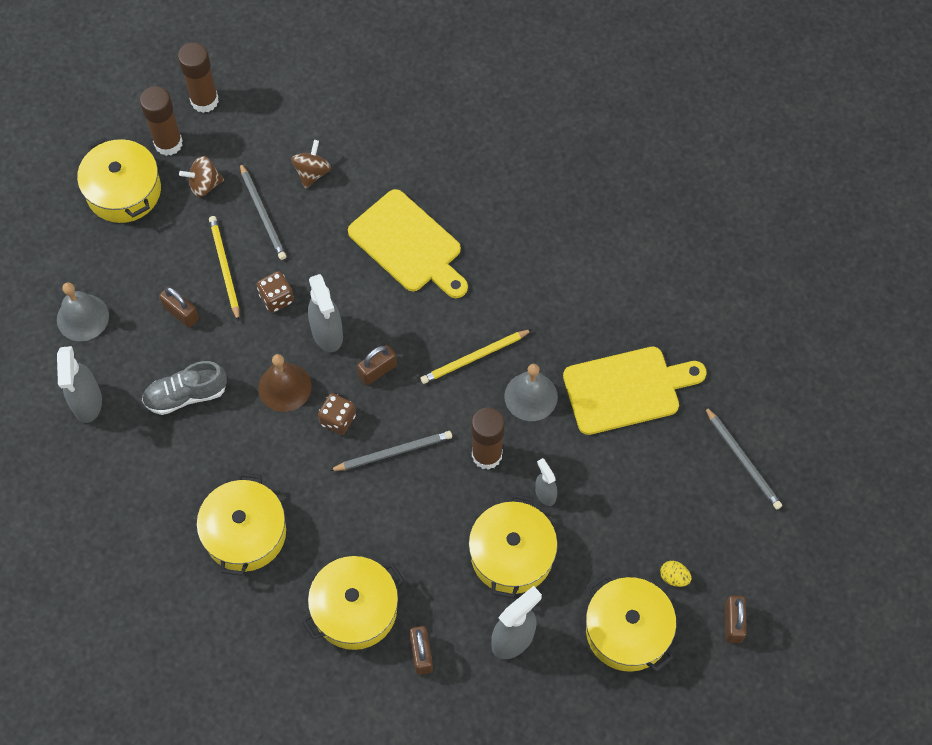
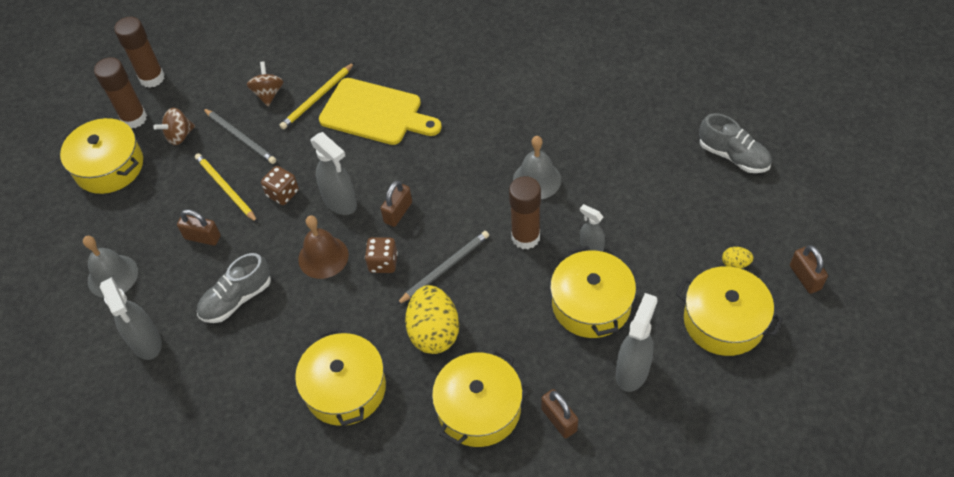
camera: 20 degrees left, 10 degrees down
(351, 514) = (434, 332): none -> yellow egg
(474, 358) = (474, 171): yellow pencil -> yellow pencil (317, 98)
(627, 389) = (611, 144): yellow cutting board -> none
(743, 460) = (733, 156): grey pencil -> grey shoe

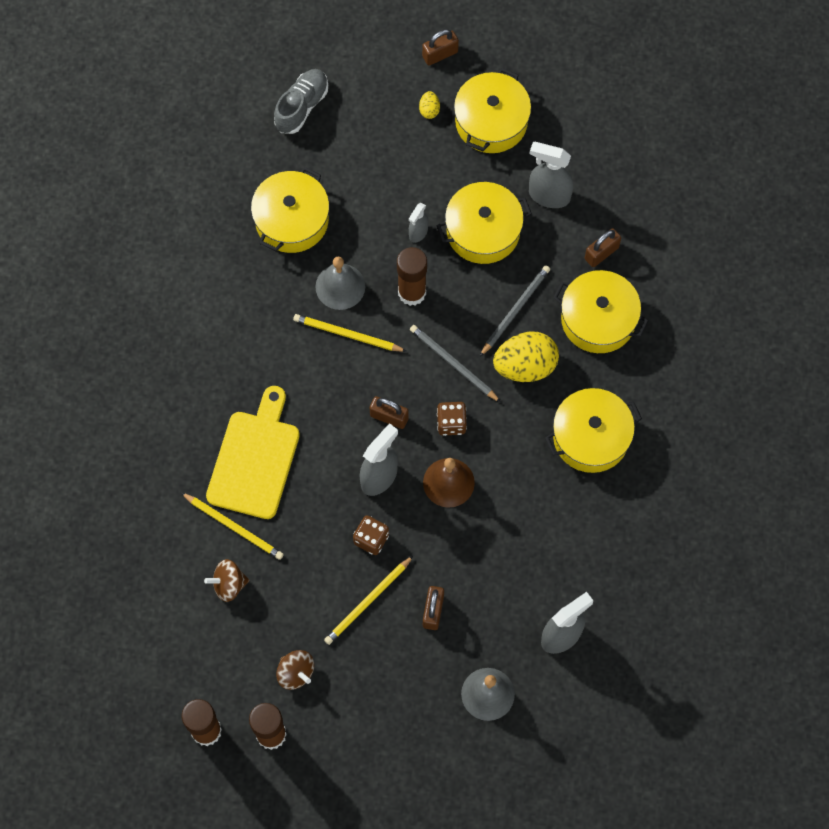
camera: 100 degrees left, 15 degrees up
(109, 166) = (344, 742): yellow pot -> yellow pot (292, 220)
(237, 299) = (504, 558): grey shoe -> none
(240, 137) = (295, 602): grey pencil -> grey pencil (515, 310)
(486, 183) = (347, 334): none -> yellow pencil

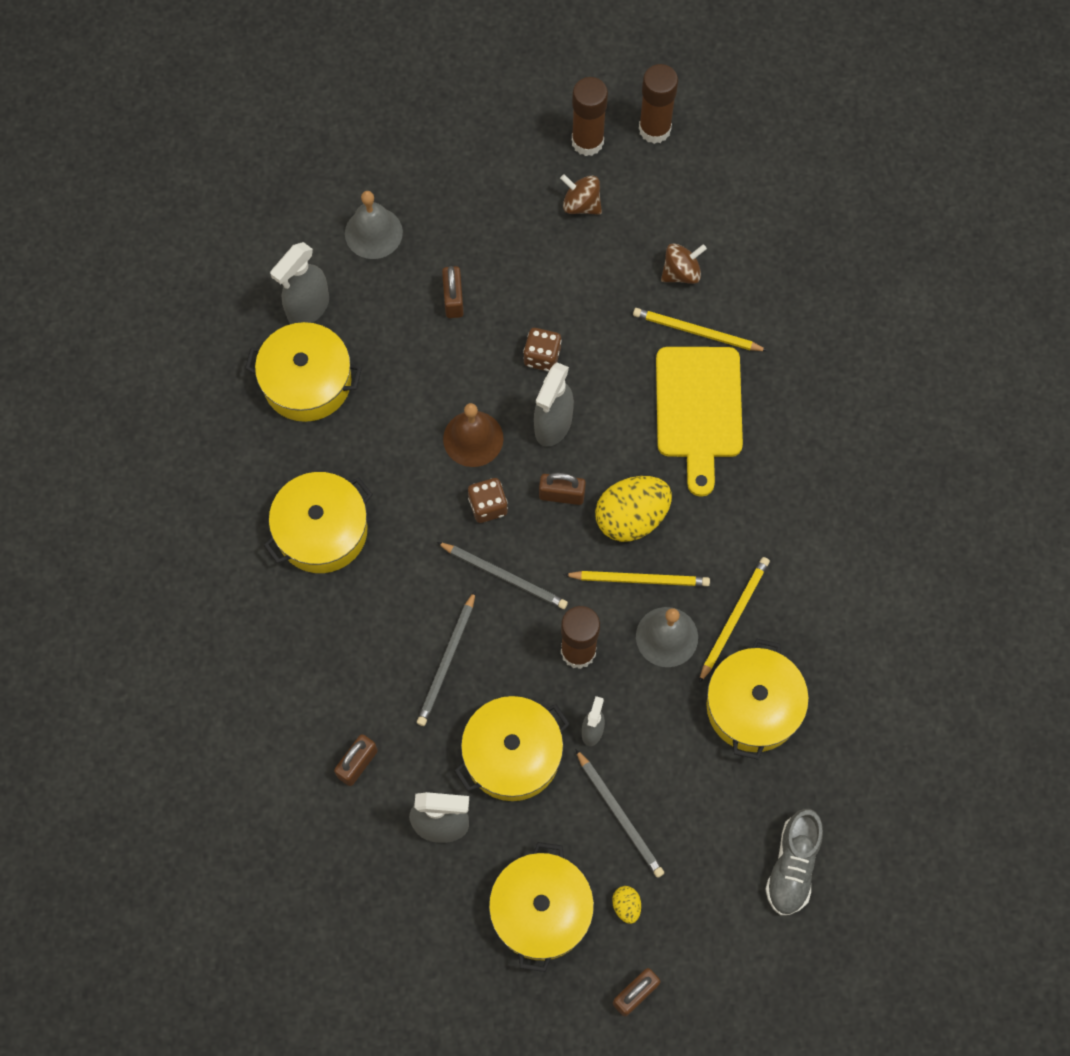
camera: 165 degrees right, 0 degrees up
(368, 602) = (526, 291): yellow pencil -> yellow pencil (734, 618)
(415, 170) = (620, 815): none -> grey pencil
(525, 366) = (418, 595): yellow egg -> yellow egg (631, 517)
(598, 319) = (343, 676): yellow pot -> yellow pot (307, 381)

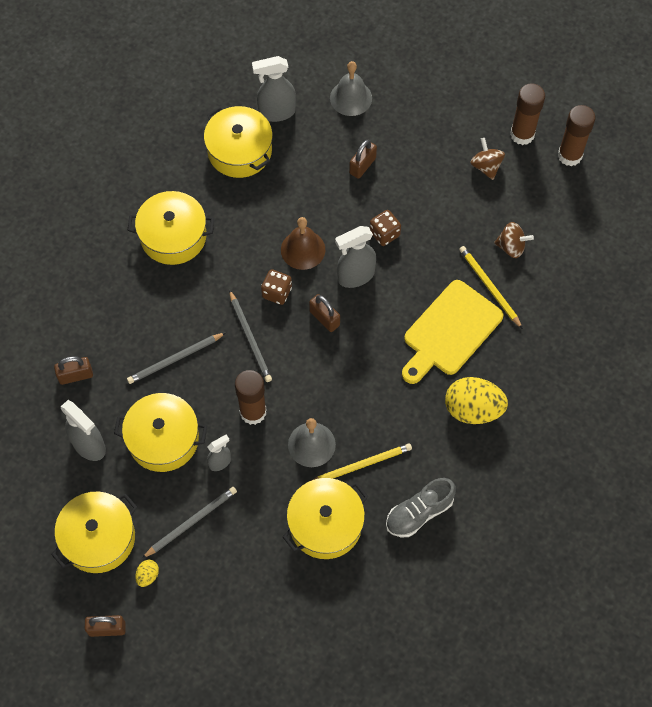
camera: 40 degrees right, 5 degrees down
(620, 815) = (191, 522): grey pencil -> grey pencil turned 135 degrees counterclockwise
(631, 517) = (353, 362): yellow egg -> yellow egg (473, 409)
(639, 579) = (326, 400): yellow pencil -> none
(792, 866) = (263, 634): grey shoe -> grey shoe (419, 513)

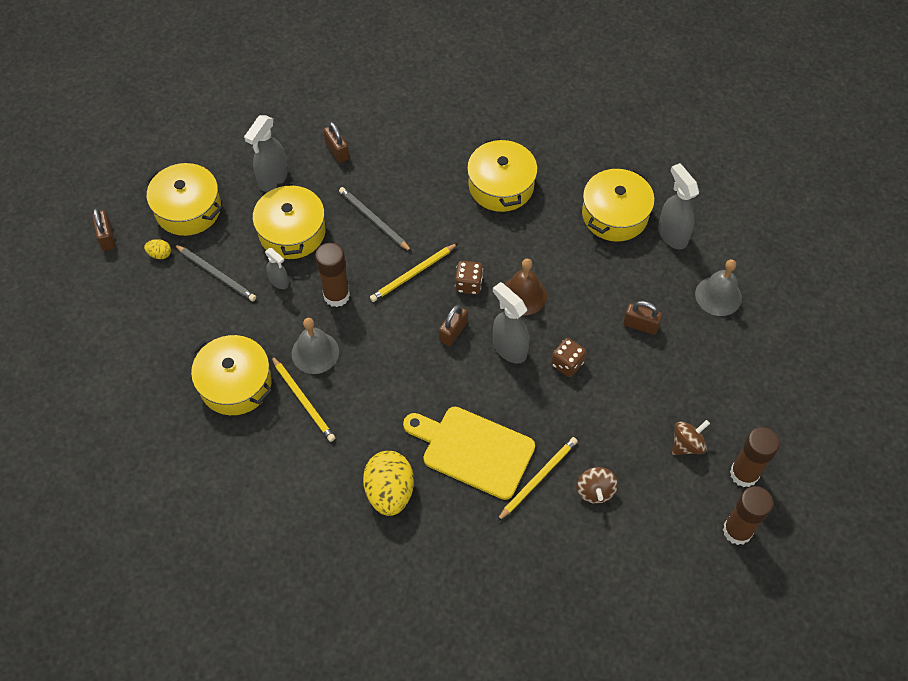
camera: 75 degrees right, 5 degrees down
(250, 338) = (413, 274): grey pencil -> yellow pencil
(419, 513) = (264, 464): grey shoe -> none

